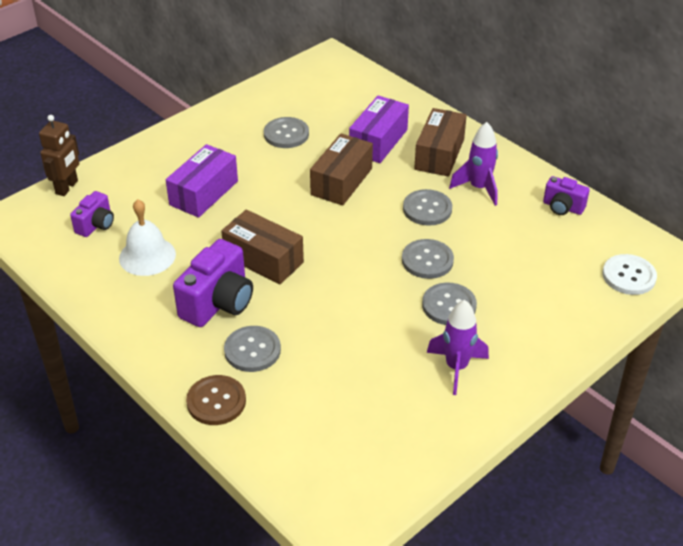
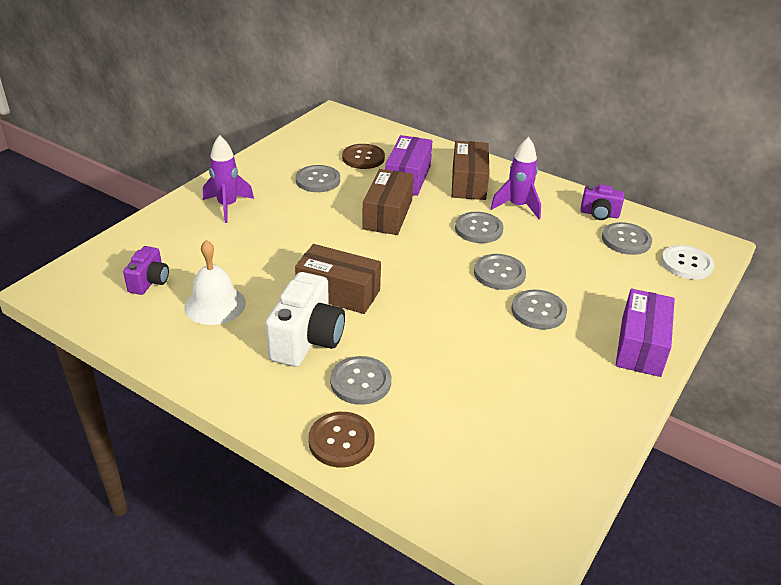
camera: 15 degrees left, 5 degrees down
(67, 187) = (107, 250): brown robot -> none
(204, 193) = (255, 239): purple box -> purple box (641, 346)
(218, 303) = (307, 340): purple camera -> white camera
(341, 113) = (363, 158): none -> brown button
(456, 367) = (573, 367): purple rocket -> purple rocket (227, 206)
(577, 241) = (626, 240): none -> grey button

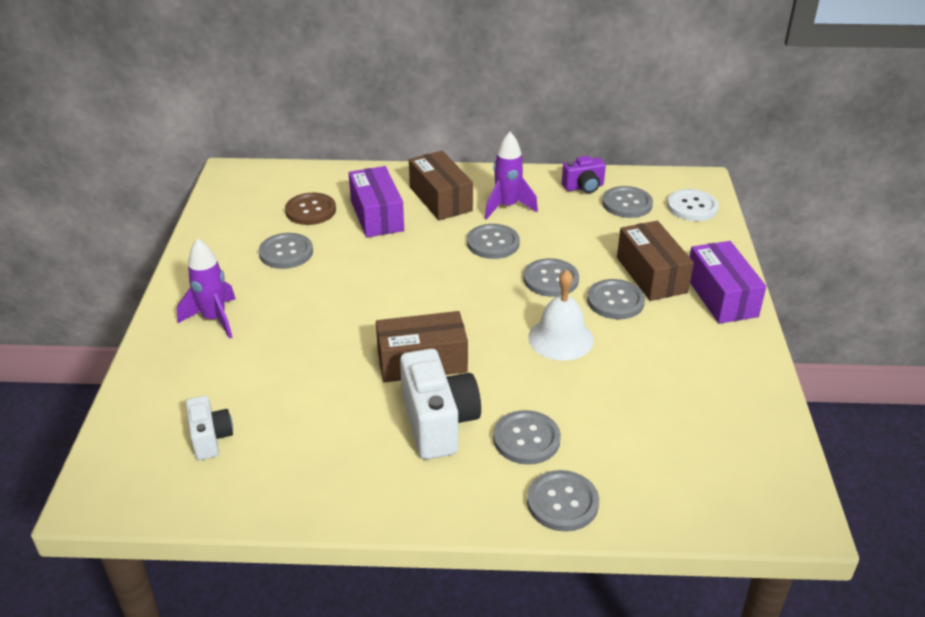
camera: 30 degrees left, 0 degrees up
(149, 282) = (210, 438): purple camera -> white camera
(215, 305) = (309, 430): white bell -> white bell (561, 338)
(341, 441) = (562, 502): brown button -> grey button
(388, 215) = (393, 262): brown box -> brown box (651, 275)

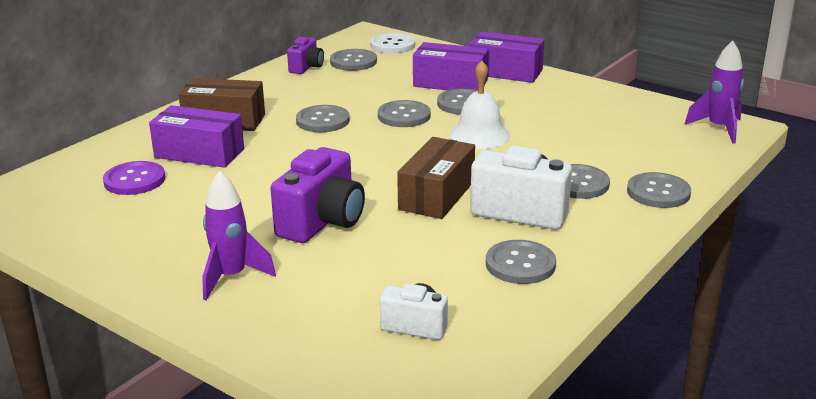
camera: 55 degrees left, 10 degrees down
(286, 252) = (182, 211): grey button -> grey button (520, 264)
(310, 210) = (134, 180): brown button -> purple button
(324, 323) = (322, 222): none -> purple camera
(507, 207) = (283, 100): purple rocket -> purple rocket (719, 129)
(651, 275) = (450, 83): brown box -> purple box

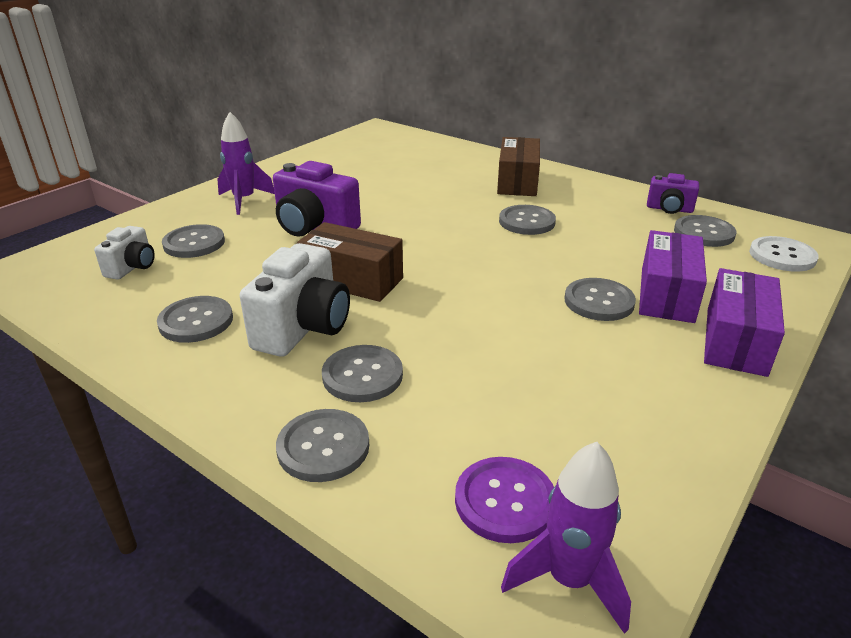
camera: 90 degrees right, 5 degrees up
(134, 180) = (403, 161): purple button -> purple button (505, 501)
(199, 153) = (450, 177): purple box -> none
(404, 116) = (550, 263): grey button -> grey button (194, 243)
(479, 135) = (502, 310): white bell -> none

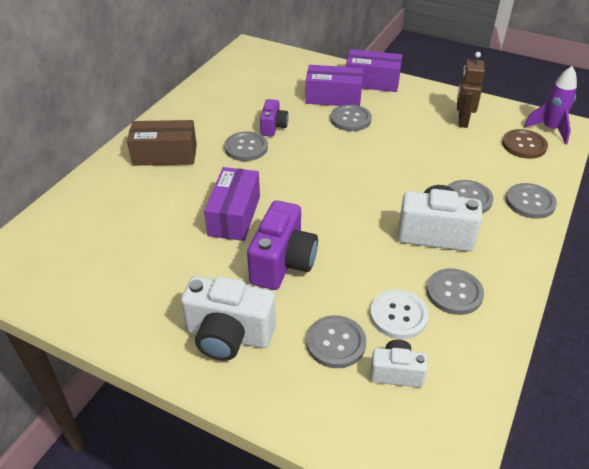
camera: 100 degrees left, 10 degrees up
(244, 200) = (229, 336): purple rocket -> white camera
(352, 280) = (364, 222): brown box -> none
(400, 210) = (234, 215): none -> purple box
(505, 501) = (524, 145): purple button -> brown button
(601, 428) = (462, 121): none -> brown robot
(669, 209) = (213, 89): purple camera -> purple camera (273, 127)
(704, 233) = (249, 79): grey button -> none
(782, 256) = (274, 59): white button -> white button (398, 315)

